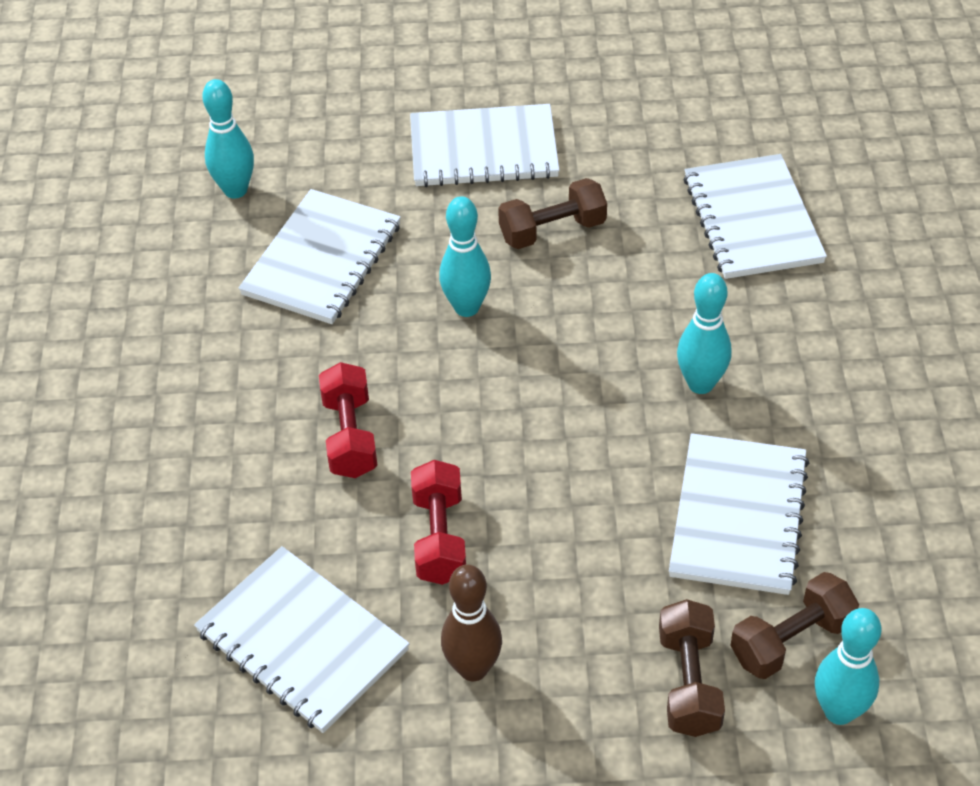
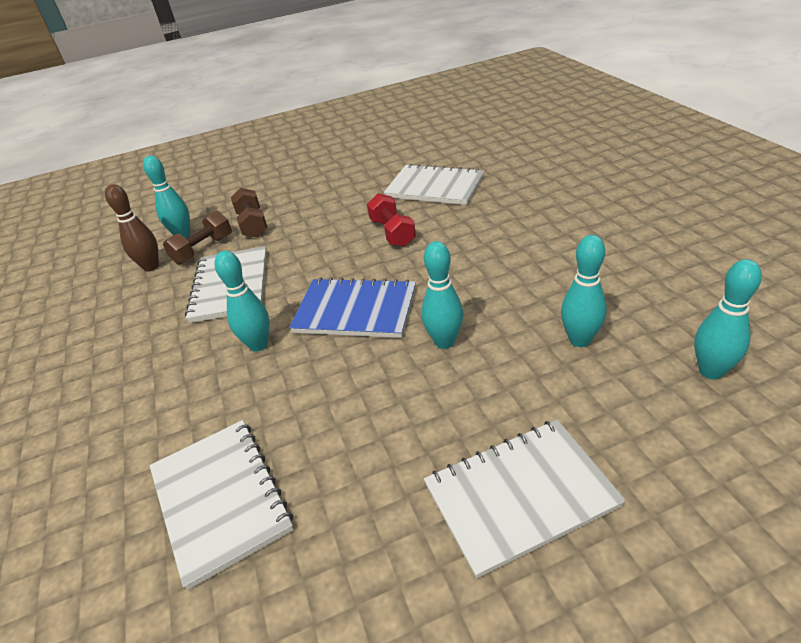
camera: 165 degrees right, 10 degrees down
(322, 259) = (579, 340): white notebook -> turquoise bowling pin
(350, 436) = (471, 254): red dumbbell -> none
(473, 668) = (353, 201): brown bowling pin -> brown bowling pin (151, 267)
(552, 230) = (407, 425): brown dumbbell -> none
(556, 393) = (355, 310): none -> blue notebook

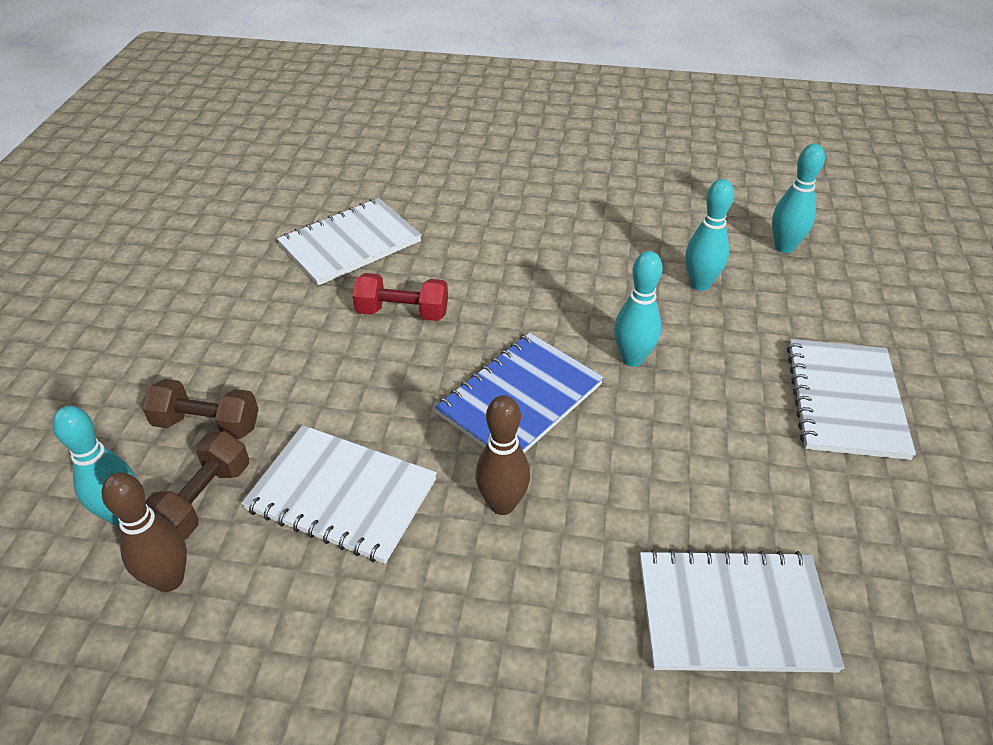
camera: 65 degrees left, 5 degrees up
(203, 249) = (203, 500): brown dumbbell -> brown dumbbell turned 45 degrees clockwise
(258, 345) = (502, 504): turquoise bowling pin -> brown bowling pin

